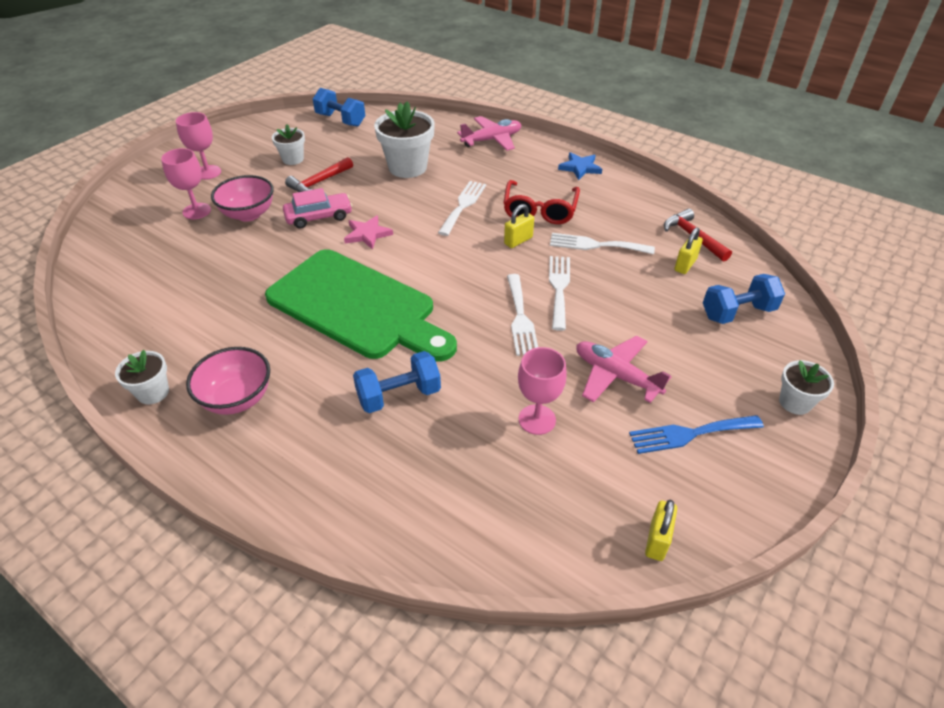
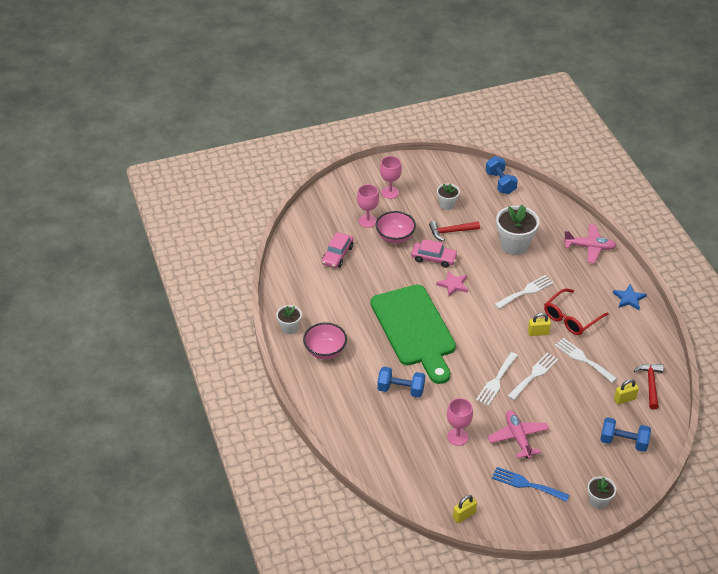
camera: 35 degrees right, 0 degrees up
(176, 264) = (337, 255): none -> pink car

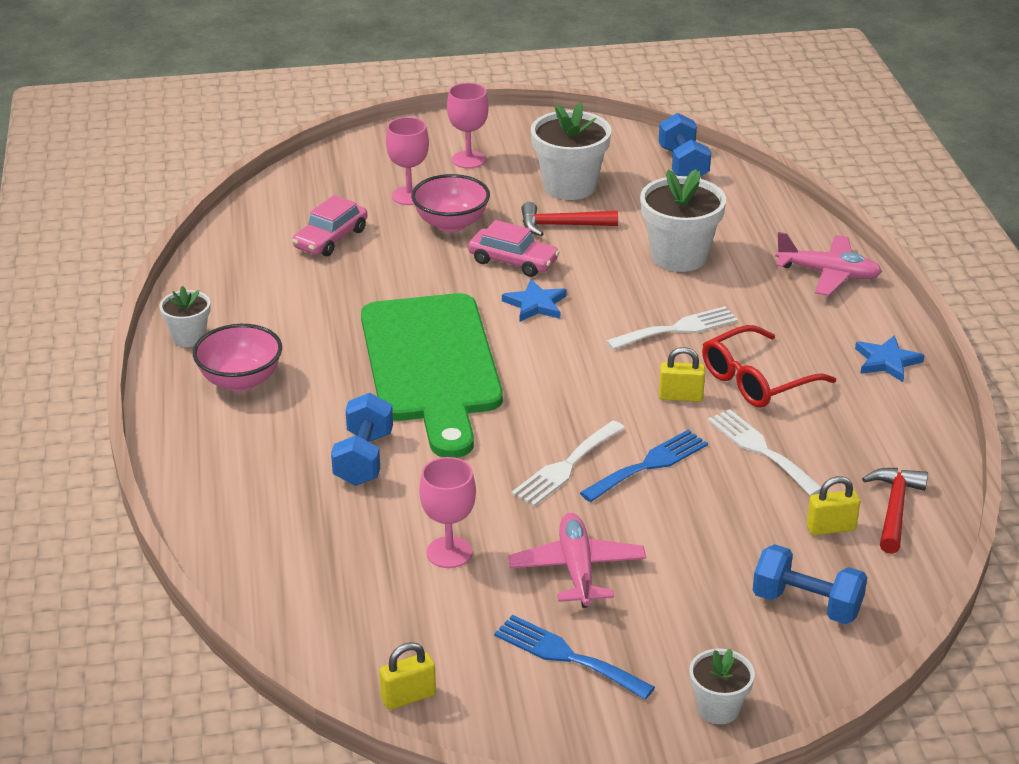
camera: 10 degrees right, 10 degrees down
(401, 389) = (364, 459): blue dumbbell -> blue dumbbell turned 75 degrees clockwise
(447, 204) = (569, 186): white flower pot -> white flower pot, size x1.80
(453, 285) = (535, 304): pink star -> blue star
(534, 375) = (649, 465): white fork -> blue fork

